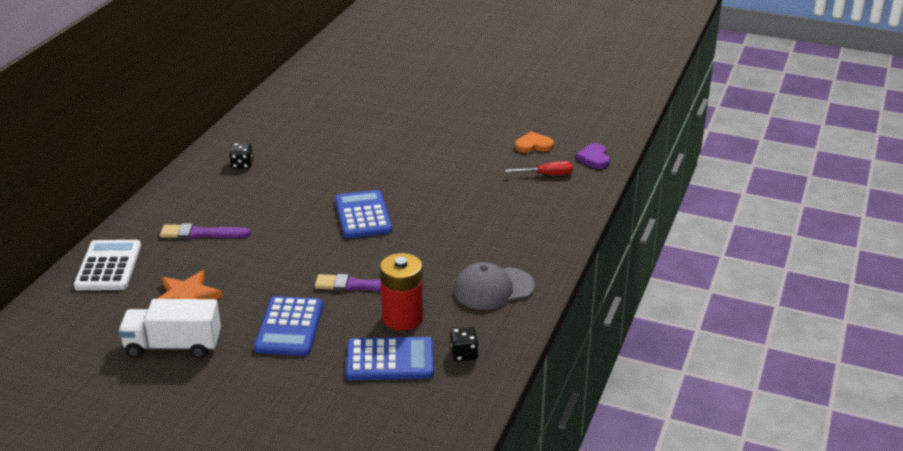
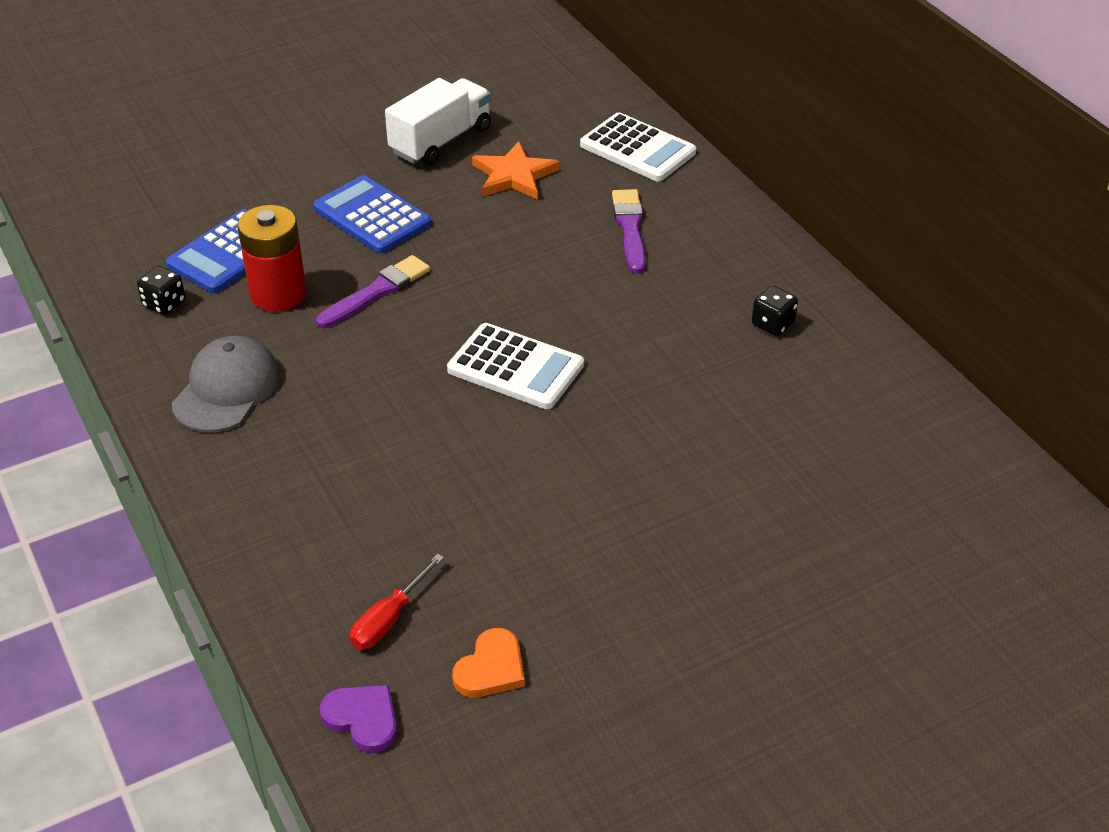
camera: 130 degrees right, 10 degrees up
(202, 233) = (630, 229): purple brush -> purple brush turned 45 degrees counterclockwise
(362, 215) = (515, 367): blue calculator -> white calculator

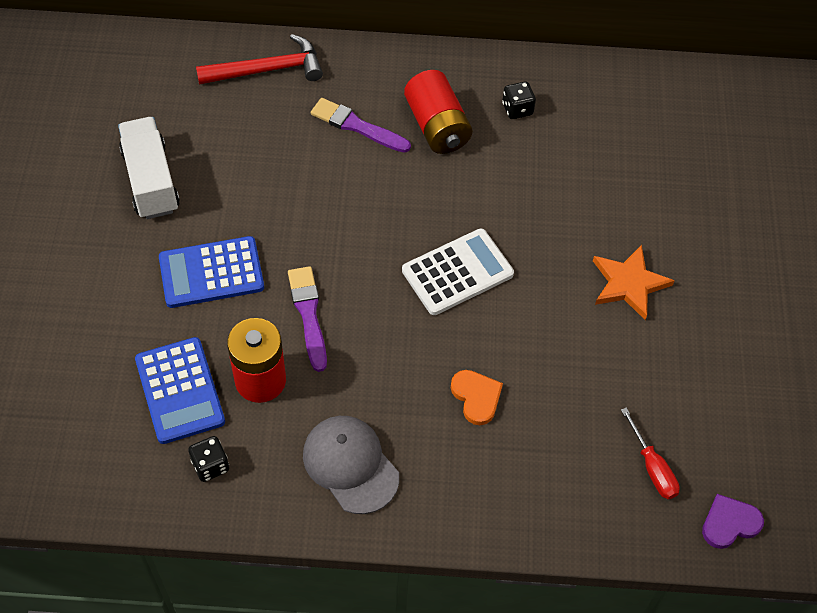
camera: 60 degrees left, 15 degrees up
(491, 668) = (727, 430): orange heart -> orange heart (476, 397)
(514, 175) = (236, 159): orange star -> orange star (629, 284)
(638, 149) = (268, 70): white calculator -> red hammer
(687, 279) = (437, 126): none -> red battery

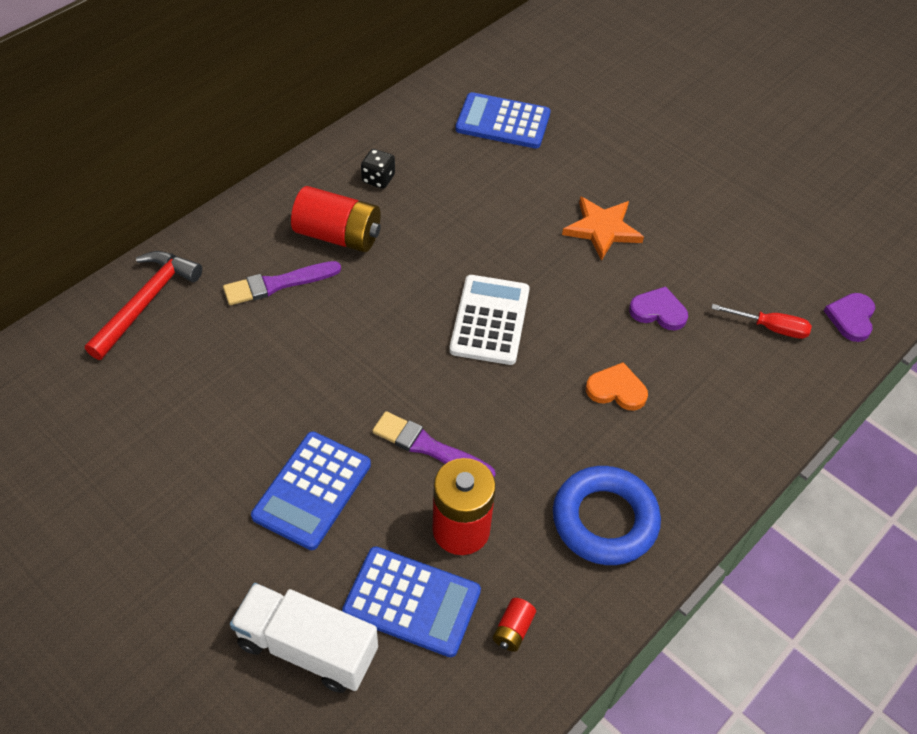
camera: 50 degrees left, 5 degrees down
(151, 181) = (160, 469): white truck -> white truck (307, 648)
(210, 465) = (513, 630): black dice -> red battery
(350, 465) = (604, 520): grey cap -> blue ring
(584, 376) = (658, 311): none -> purple heart
(668, 142) = (503, 122): none -> blue calculator

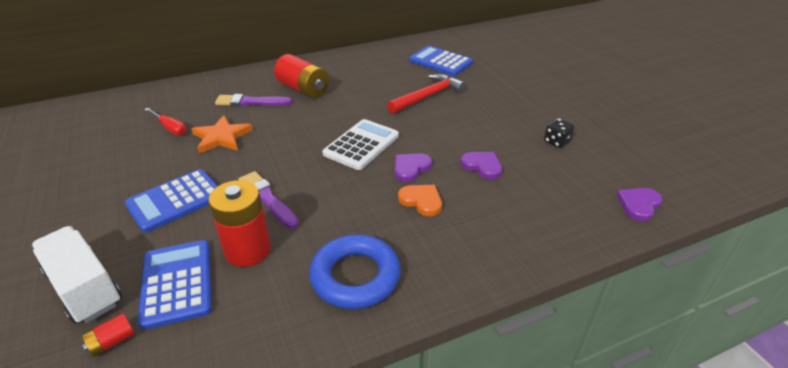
camera: 25 degrees right, 15 degrees down
(146, 302) = (175, 95): red hammer -> red hammer (428, 96)
(378, 179) = (347, 71): black dice -> black dice (556, 142)
(412, 601) = (177, 283): blue calculator -> blue calculator turned 150 degrees counterclockwise
(513, 630) = (229, 327): red battery -> red battery (112, 341)
(575, 341) = (411, 168): none -> purple heart
(602, 229) = (470, 118): orange star -> orange star (222, 137)
(770, 328) = (565, 195): red screwdriver -> red screwdriver (170, 128)

